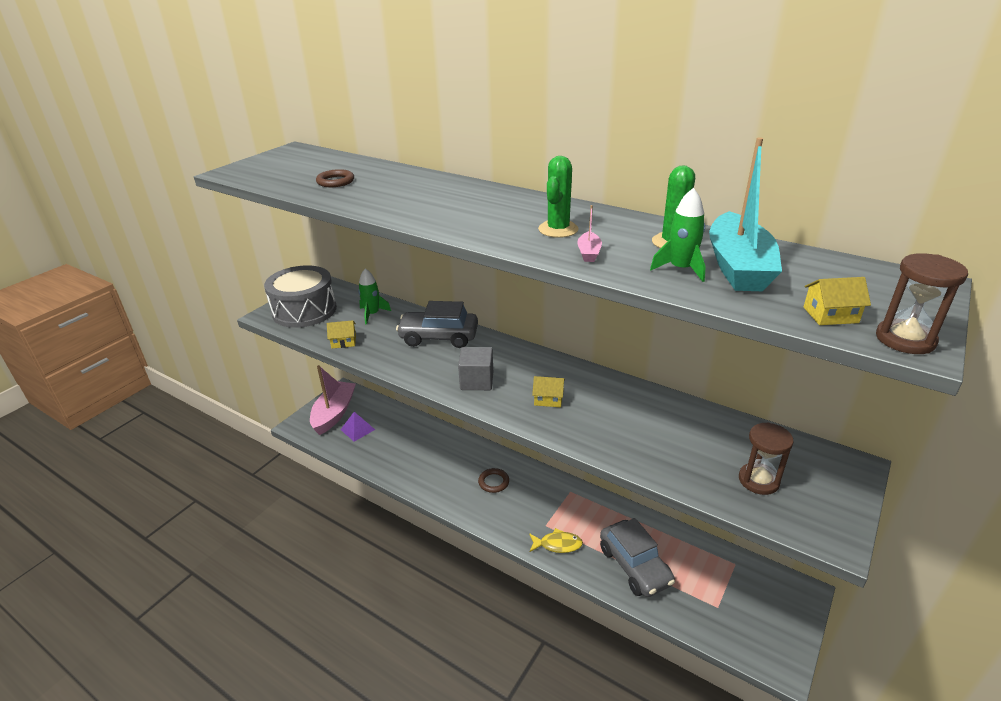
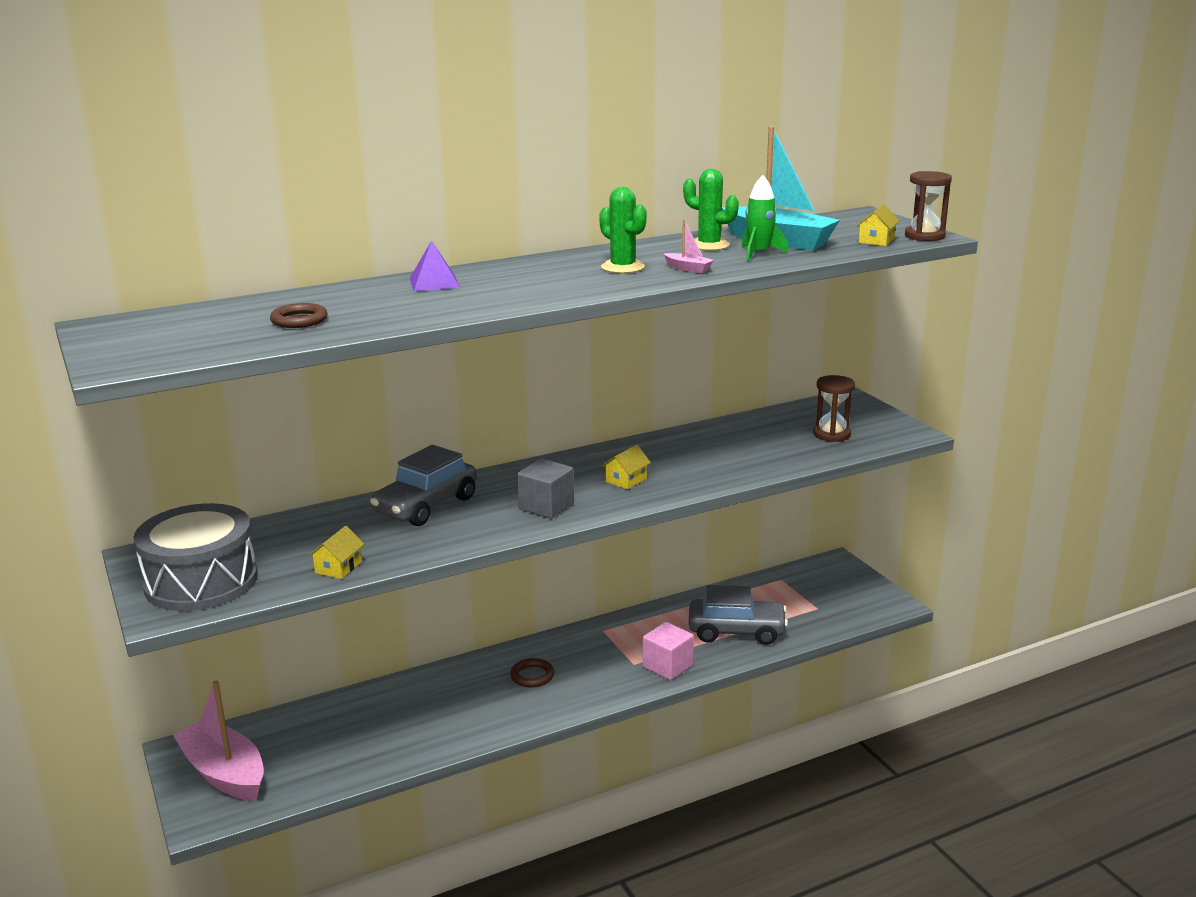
camera: 60 degrees left, 10 degrees down
(357, 429) = (293, 759): purple pyramid -> purple pyramid (434, 283)
(372, 314) = (299, 535): green rocket -> none
(557, 544) = (667, 666): yellow fish -> pink cube

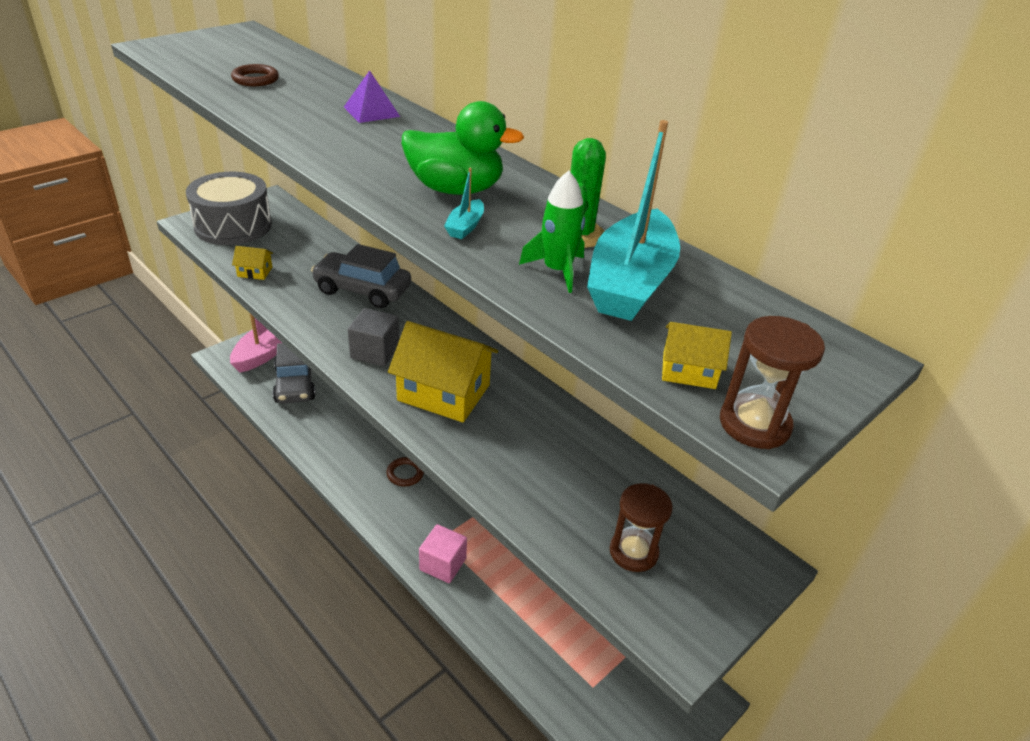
camera: 70 degrees right, 15 degrees up
(622, 267) = (455, 189): green cactus -> green duck
(626, 480) = (444, 392): yellow house -> yellow house, size x2.23
(688, 269) = (465, 227): pink boat -> turquoise boat
(736, 631) = (519, 612): grey car -> grey car (295, 384)

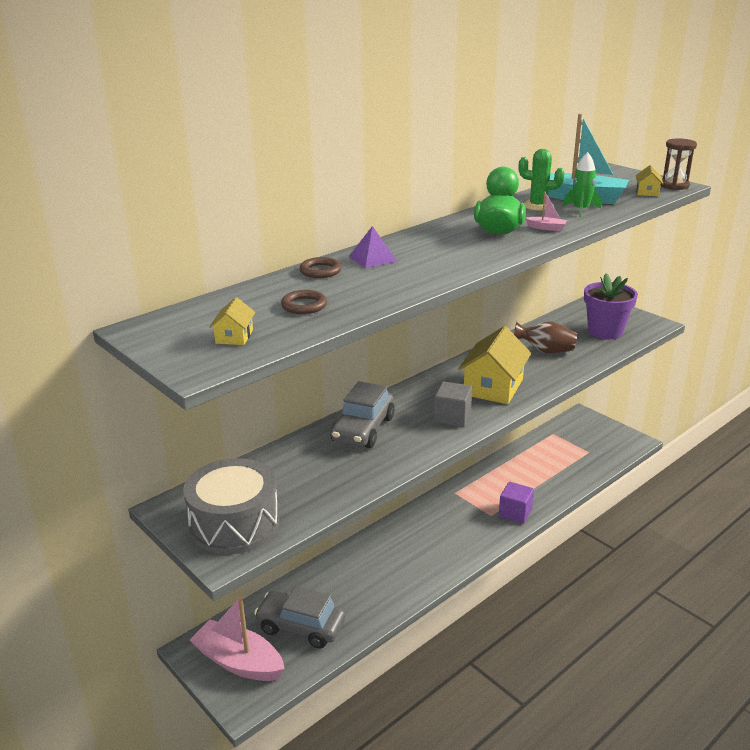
camera: 85 degrees left, 10 degrees down
(255, 272) = (335, 493): yellow house -> yellow house (234, 336)
(295, 384) = (301, 627): grey car -> grey car turned 150 degrees counterclockwise
(405, 474) = (425, 537): brown ring -> brown ring (320, 271)
(443, 564) = (515, 513): pink cube -> purple cube
(465, 227) = (546, 228): turquoise boat -> pink boat
(552, 460) = (545, 351): none -> brown vase
(633, 552) = (605, 331): brown hourglass -> purple flower pot

